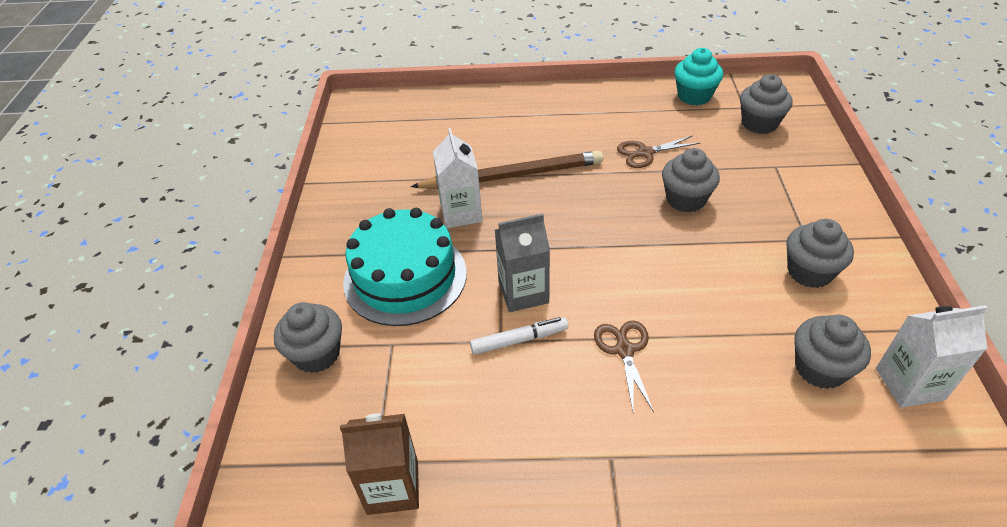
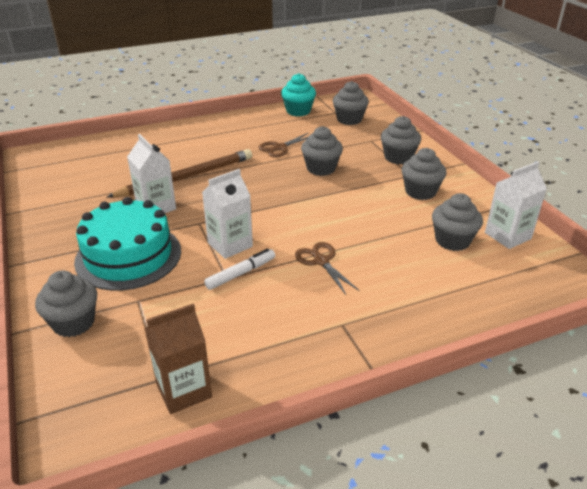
camera: 25 degrees left, 10 degrees down
(523, 292) = (230, 245): grey carton -> white carton
(802, 204) = (398, 157): none -> grey cupcake

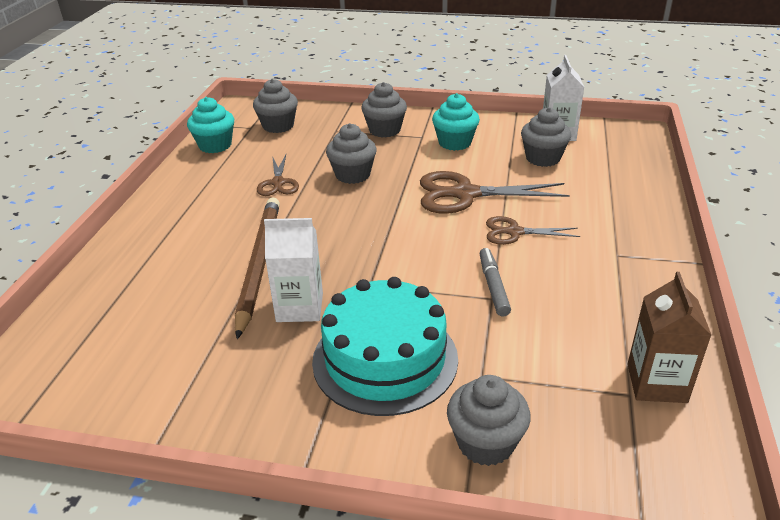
camera: 55 degrees left, 0 degrees up
(230, 245) = (435, 277): white carton -> none
(241, 273) = (493, 286): white marker -> grey marker
(350, 222) = (465, 194): none -> brown scissors
(420, 192) = (455, 143): grey cupcake -> turquoise cupcake

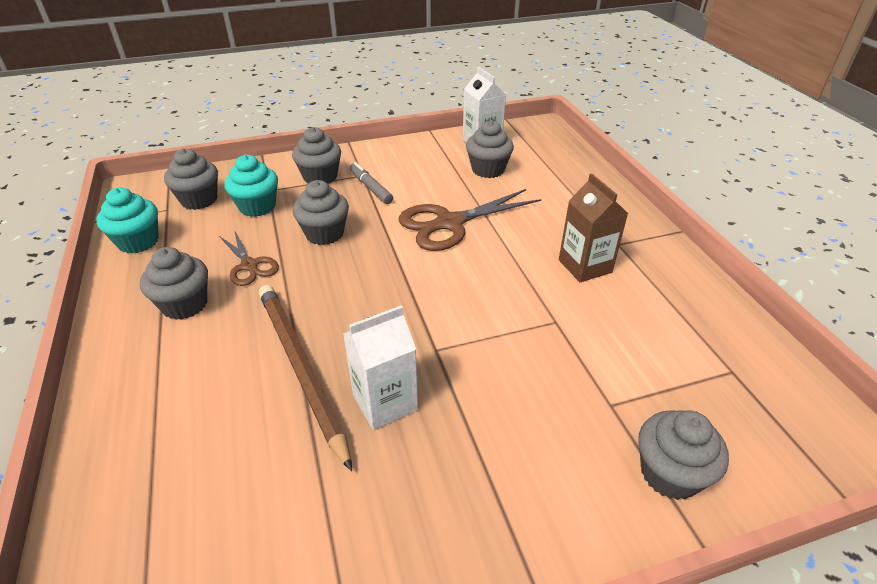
camera: 30 degrees left, 5 degrees up
(214, 197) = (185, 304): none -> grey cupcake
(385, 359) = (515, 426): turquoise cake -> none
(455, 143) = (399, 174): turquoise cupcake -> turquoise cupcake (257, 206)
(493, 286) = (548, 309): grey marker -> grey marker (370, 188)
(514, 232) = (522, 248): brown scissors -> none
(656, 383) = (741, 352): brown carton -> brown carton (585, 266)

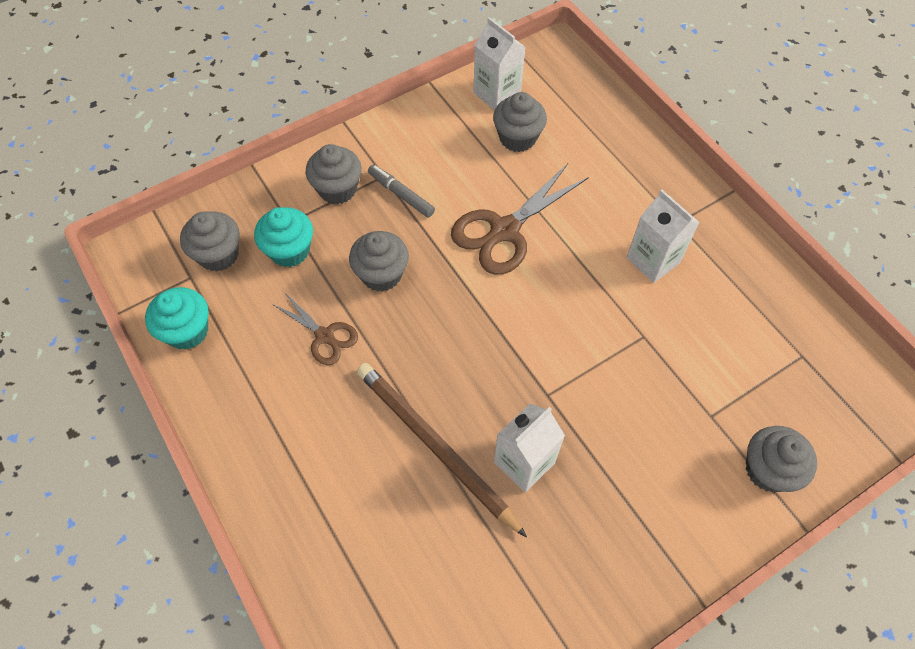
camera: 15 degrees left, 20 degrees up
(185, 304) = (286, 401): grey cupcake -> none
(585, 266) = (653, 260): brown carton -> white carton

